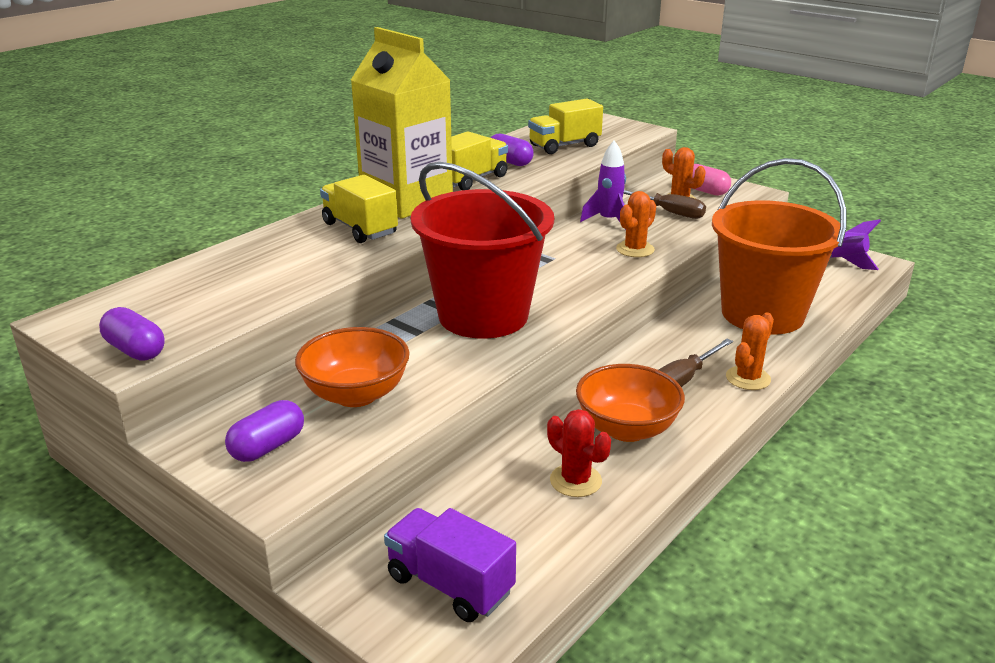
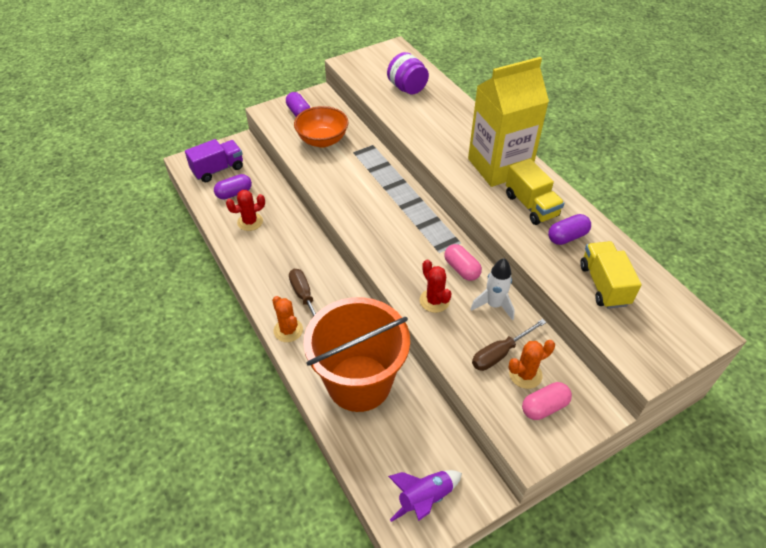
camera: 110 degrees right, 20 degrees up
(135, 350) = (354, 63): purple capsule -> purple capsule (234, 193)
(223, 284) = (407, 88): none -> purple jar
(360, 229) = (459, 140): yellow truck -> none
(483, 315) = (374, 198): red bucket -> none
(571, 242) = (461, 269): none -> pink capsule
(608, 221) = (494, 305): purple rocket -> white rocket
(626, 429) = (275, 254): orange bowl -> none
(635, 249) = (434, 301): orange cactus -> red cactus

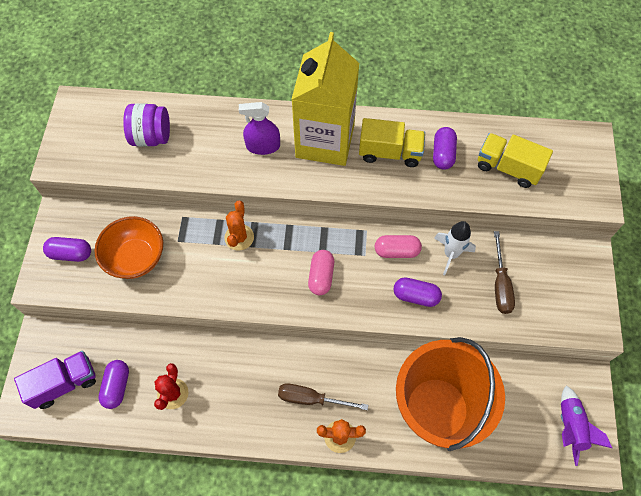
camera: 55 degrees left, 15 degrees up
(218, 169) = (64, 383): purple truck -> purple truck turned 60 degrees clockwise
(434, 301) = (416, 296): red cactus -> purple capsule
(458, 139) = (263, 146): none -> purple spray bottle
(525, 374) = (530, 281): orange cactus -> orange cactus (239, 237)
(544, 407) = (566, 290): pink capsule -> pink capsule (321, 276)

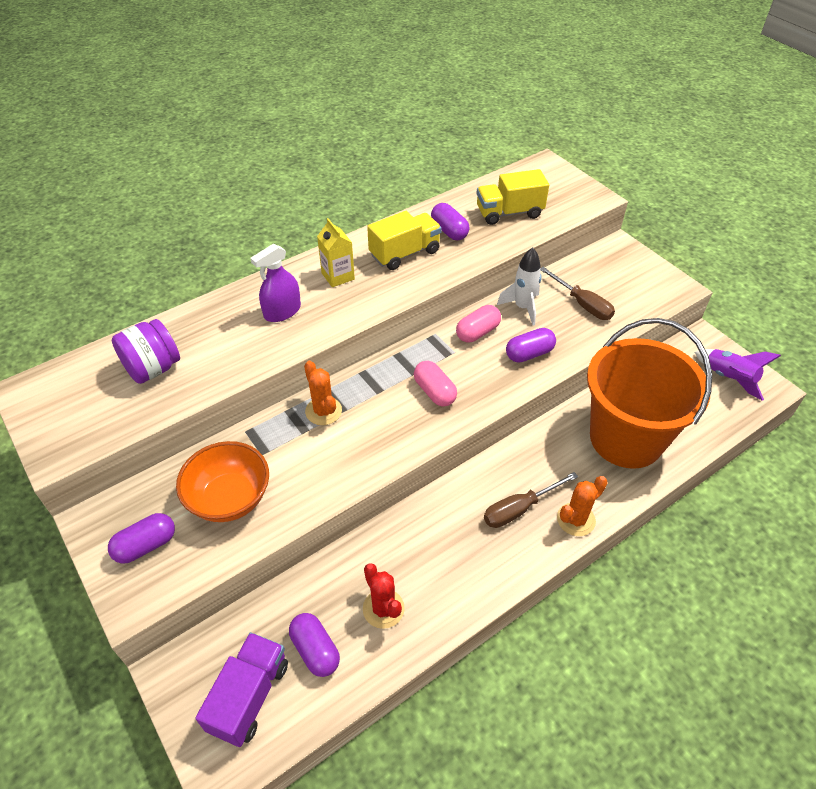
camera: 40 degrees left, 15 degrees down
(325, 141) = (338, 276): yellow carton -> yellow carton, size x0.43

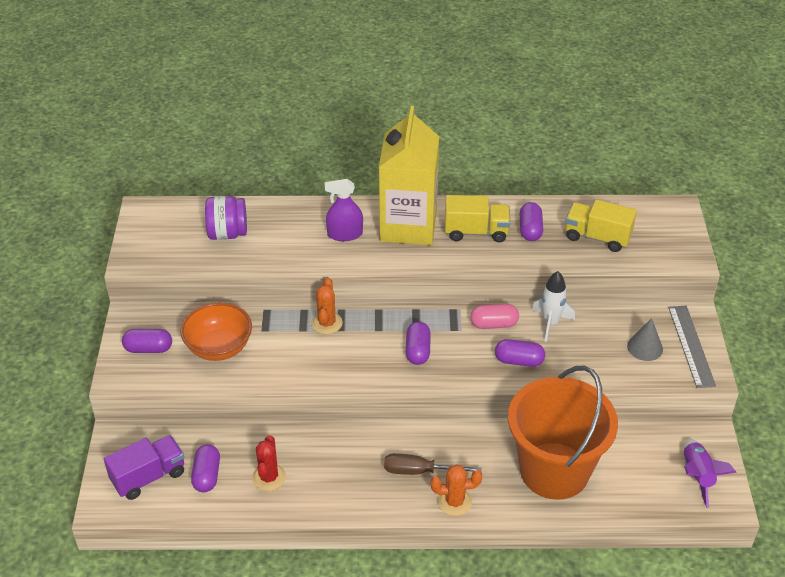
camera: 35 degrees right, 5 degrees down
(338, 276) = (408, 226): yellow carton -> yellow carton, size x2.31
(434, 392) = (417, 351): pink capsule -> purple capsule
(582, 304) = (605, 345): brown screwdriver -> none
(613, 290) = (645, 347): none -> grey cone
(643, 272) = (691, 346): none -> grey ruler

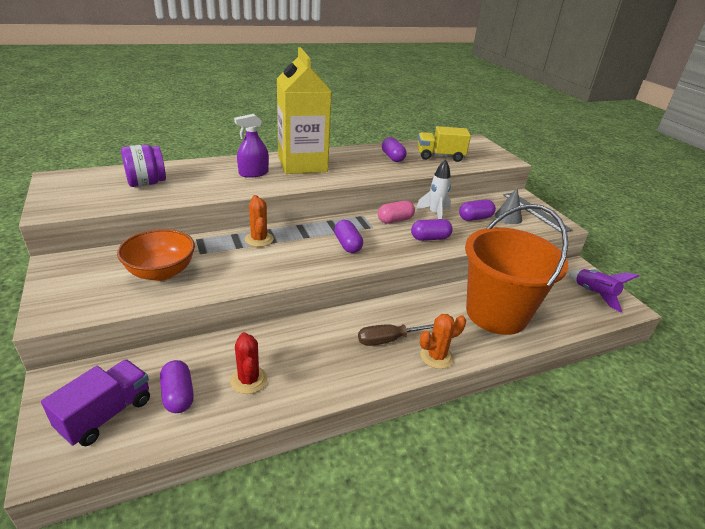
camera: 25 degrees left, 10 degrees down
(148, 349) = (82, 285): purple capsule -> purple capsule (475, 218)
(476, 232) = (355, 162): yellow truck -> none

